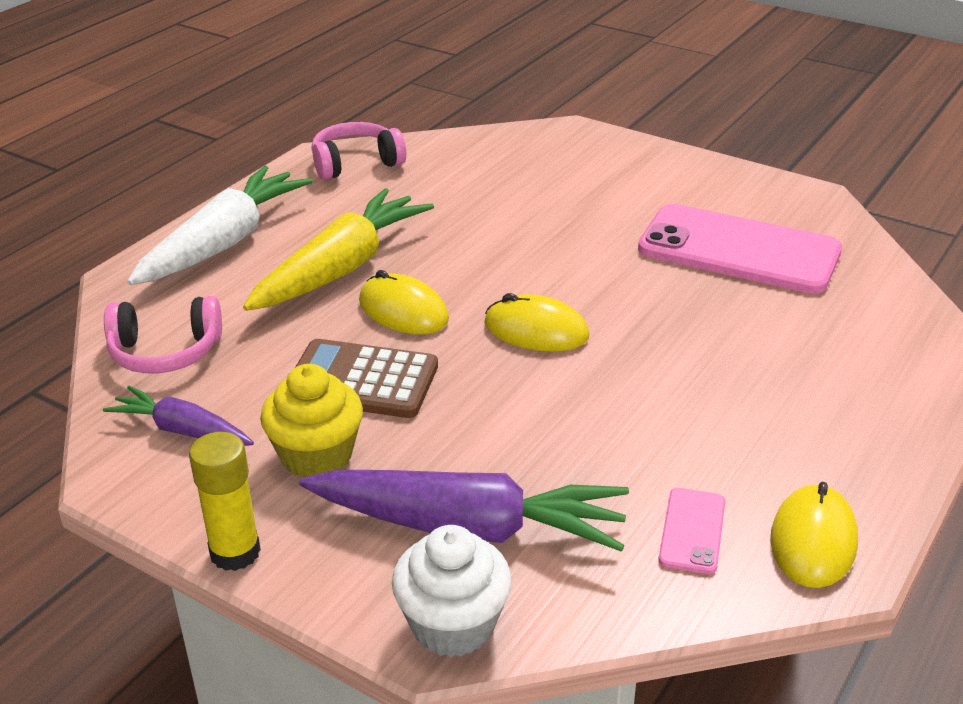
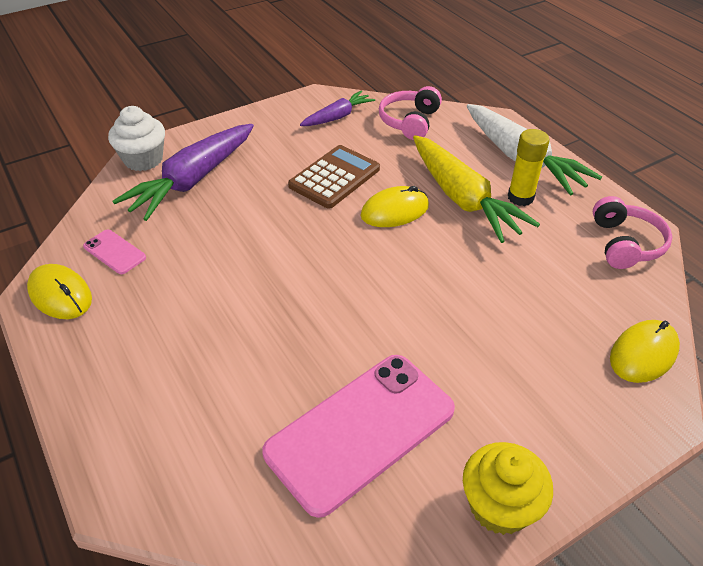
camera: 115 degrees right, 10 degrees up
(235, 552) = (241, 116): yellow glue stick -> yellow glue stick (520, 197)
(316, 456) = (284, 149): yellow cupcake -> yellow cupcake (499, 506)
(536, 330) = (332, 260): yellow mouse -> yellow mouse (643, 354)

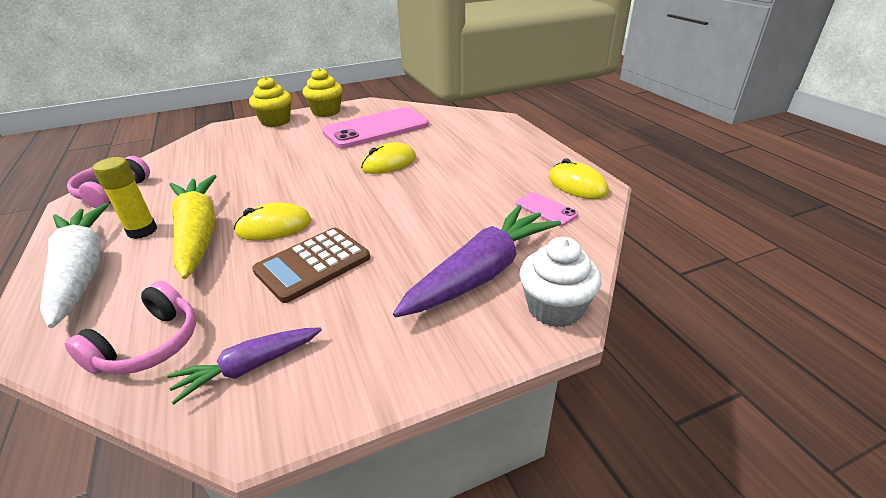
camera: 170 degrees left, 10 degrees down
(575, 449) = (275, 121): none -> yellow cupcake
(643, 354) = (195, 144): yellow mouse -> yellow mouse (389, 163)

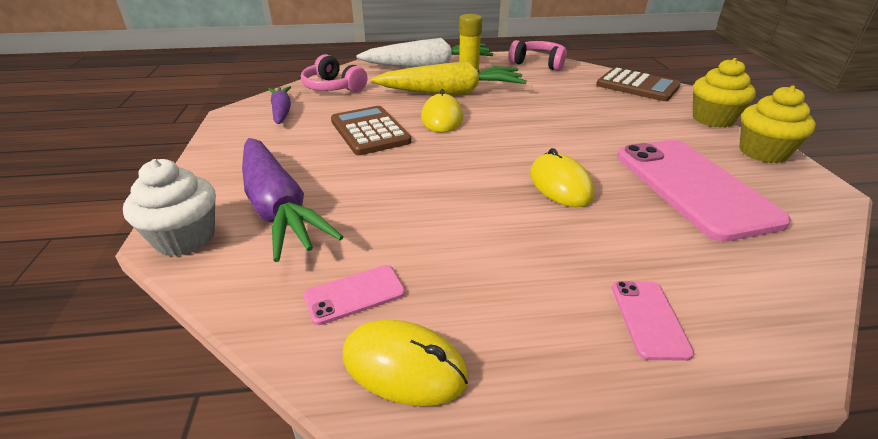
camera: 105 degrees right, 0 degrees up
(202, 144) = (637, 86): none -> brown calculator
(498, 138) = (649, 319): none -> pink phone
(577, 185) = (404, 366): yellow mouse -> yellow mouse turned 45 degrees clockwise

